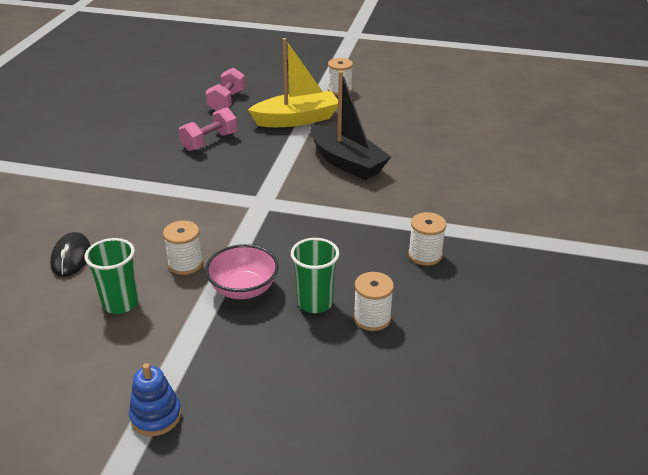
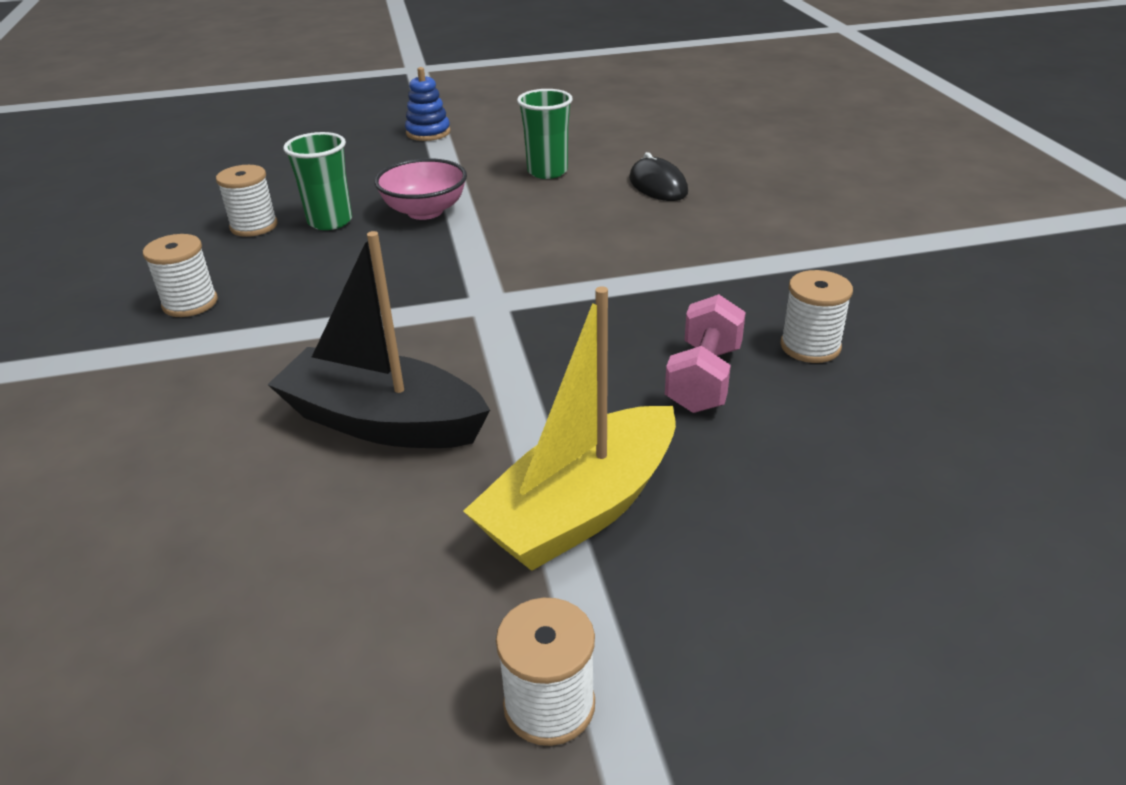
camera: 155 degrees right, 0 degrees up
(185, 264) = (518, 213): white spool -> white spool (810, 346)
(226, 101) = (817, 508): pink dumbbell -> none

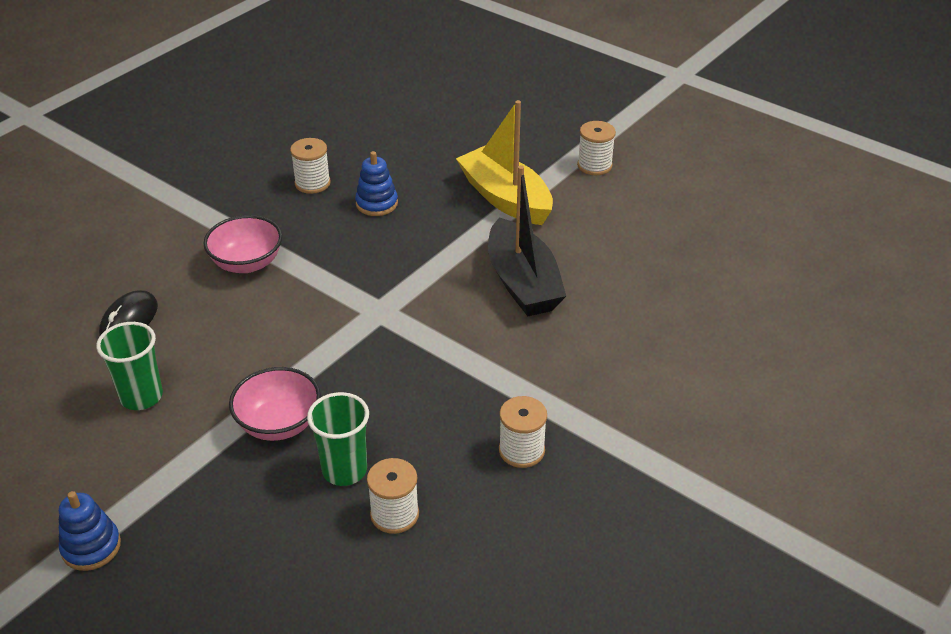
camera: 130 degrees left, 5 degrees up
(581, 509) = (505, 198): yellow boat -> yellow boat turned 135 degrees counterclockwise
(677, 256) = (247, 263): none -> pink bowl
(703, 379) = (376, 203): pink dumbbell -> blue stacking toy

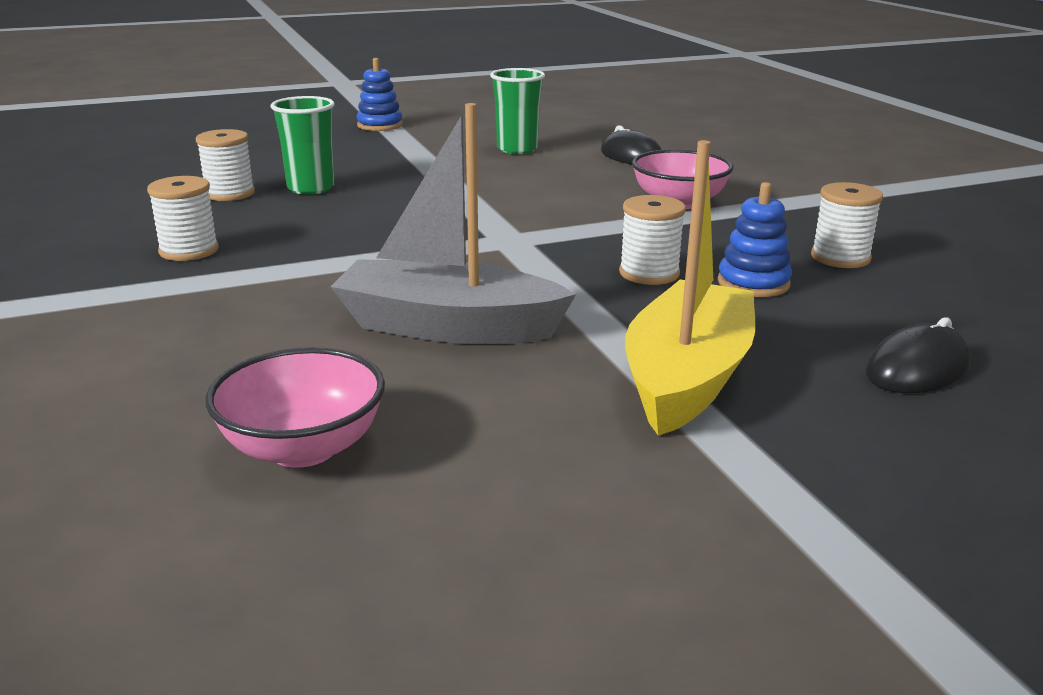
camera: 120 degrees right, 15 degrees down
(279, 424) = (407, 179): pink bowl -> pink bowl (303, 448)
(440, 145) = (917, 368): none -> black mouse
(505, 198) = (687, 378): yellow boat -> yellow boat turned 60 degrees counterclockwise
(522, 283) = (448, 327): black boat -> grey boat
(594, 165) = (738, 518): white spool -> white spool (649, 273)

